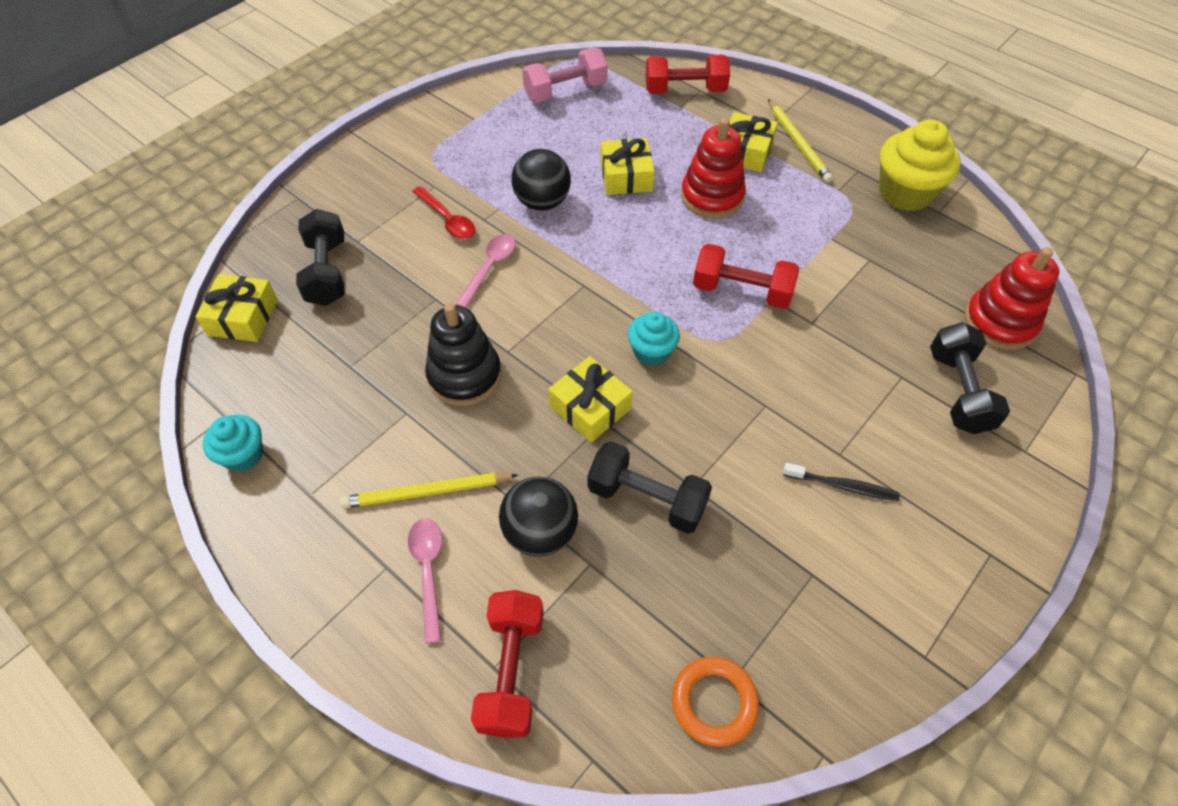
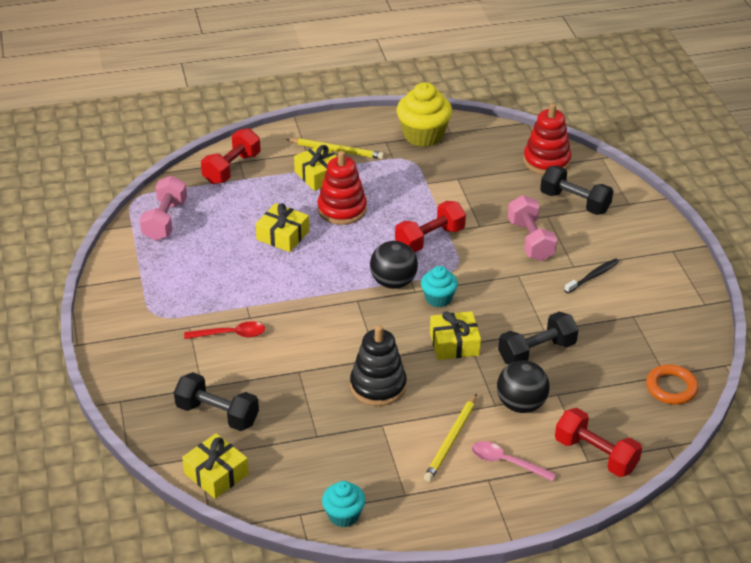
camera: 55 degrees left, 15 degrees down
(490, 268) = (298, 334): pink spoon -> none
(542, 202) = (264, 283): black ball -> black ball (393, 282)
(839, 384) = (530, 240): none -> pink dumbbell

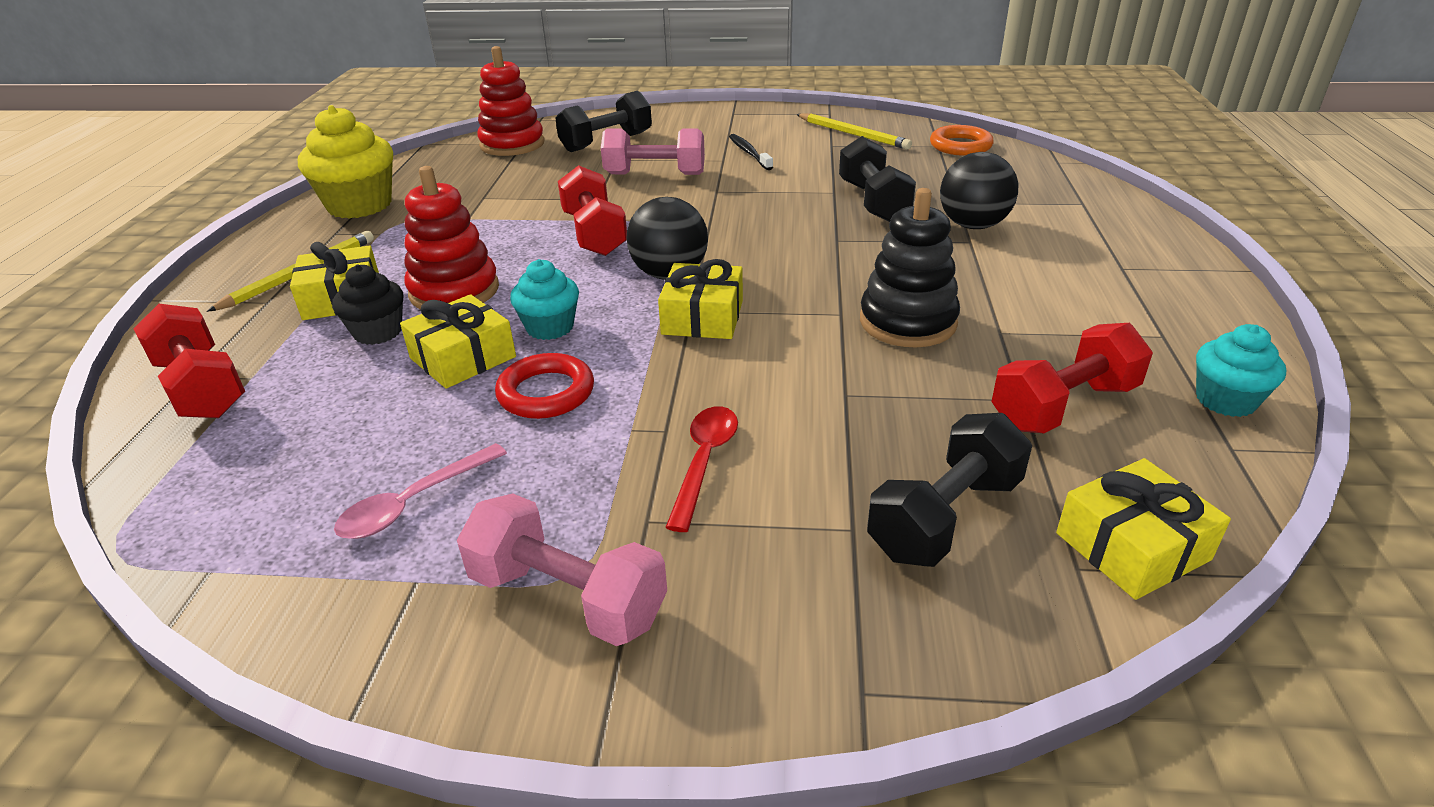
camera: 70 degrees left, 5 degrees down
(165, 220) = (256, 507): pink dumbbell -> pink dumbbell (568, 597)
(264, 271) = (546, 393): none -> red ring
(294, 200) = (378, 332): none -> black cupcake
(438, 298) = (729, 247): turquoise cupcake -> turquoise cupcake (550, 327)
(451, 440) = (1041, 282): yellow pencil -> yellow pencil (853, 134)
(454, 343) = (833, 250): yellow gift -> yellow gift (702, 317)
(506, 462) = (1087, 251): pink spoon -> pink spoon (413, 503)
(595, 454) = (1072, 197): red dumbbell -> red dumbbell (1063, 406)

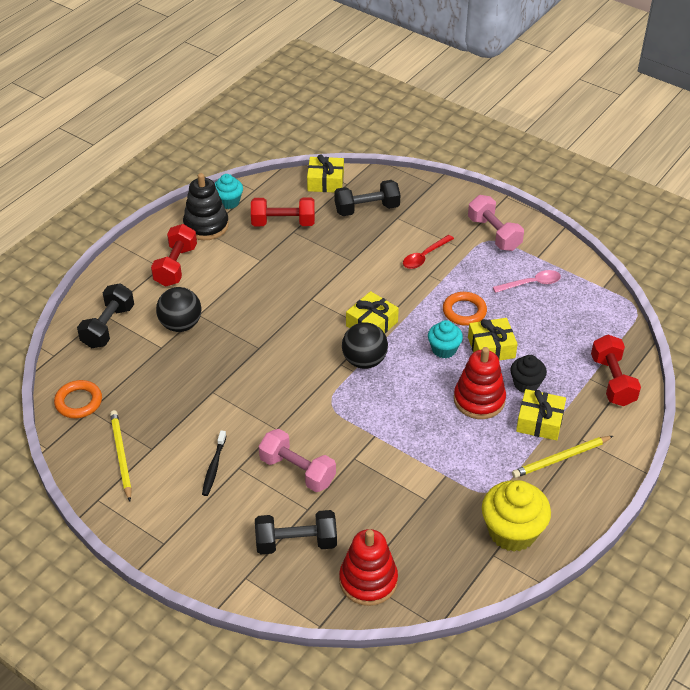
camera: 150 degrees left, 10 degrees up
(546, 393) = (464, 311): red ring -> orange ring
(594, 234) = (379, 417): red dumbbell -> red dumbbell (176, 266)
(873, 202) = (203, 370): black dumbbell -> black dumbbell (108, 327)
(907, 322) = (289, 281): black stacking toy -> black stacking toy (206, 226)

